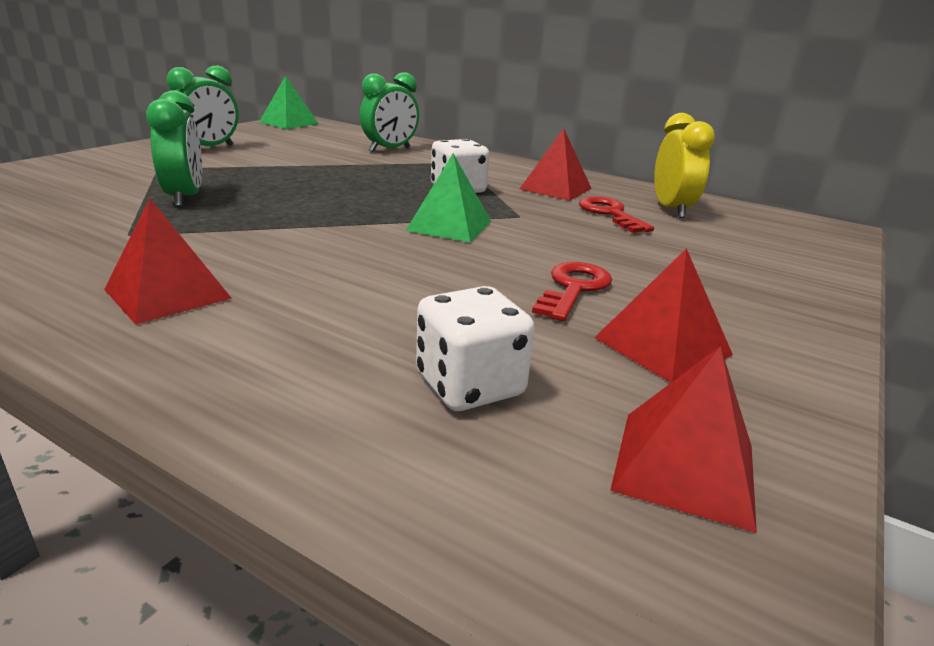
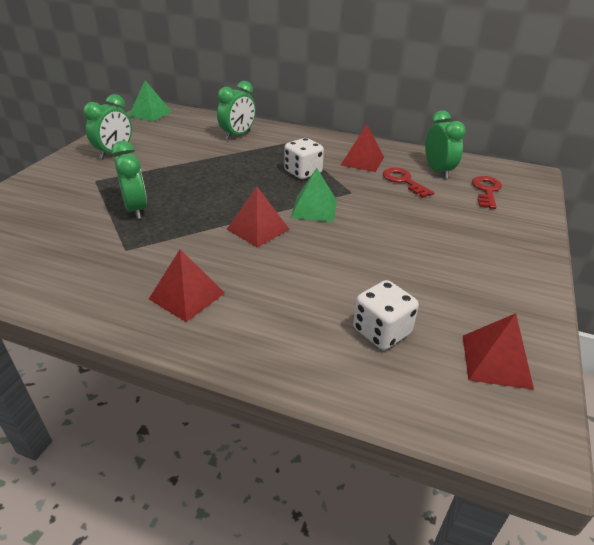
camera: 10 degrees left, 10 degrees up
(573, 289) = (406, 252): red key -> red key (486, 191)
(662, 346) = (465, 287): red pyramid -> red pyramid (258, 229)
(671, 210) = (438, 171): yellow clock -> green clock

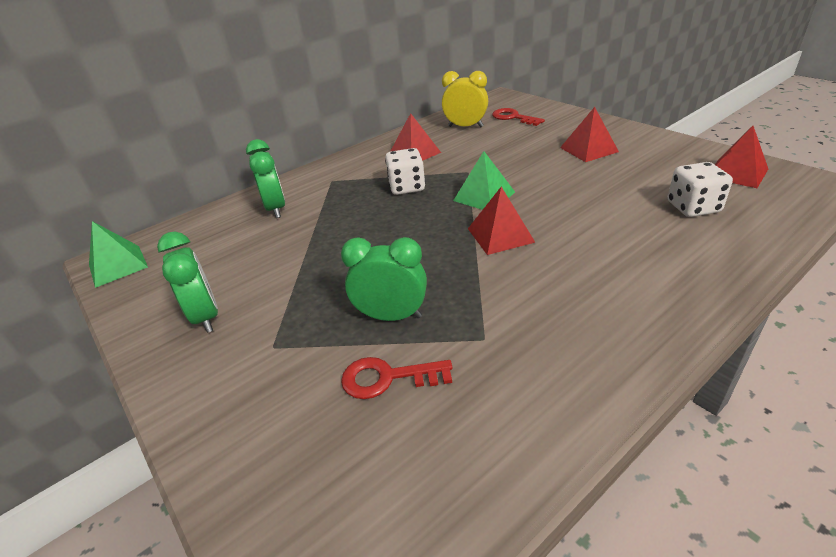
camera: 55 degrees left, 0 degrees up
(187, 295) = (604, 303): red pyramid -> red pyramid (588, 149)
(404, 181) = (470, 144): red key -> red key (388, 378)
(438, 171) = (465, 126): green clock -> yellow clock

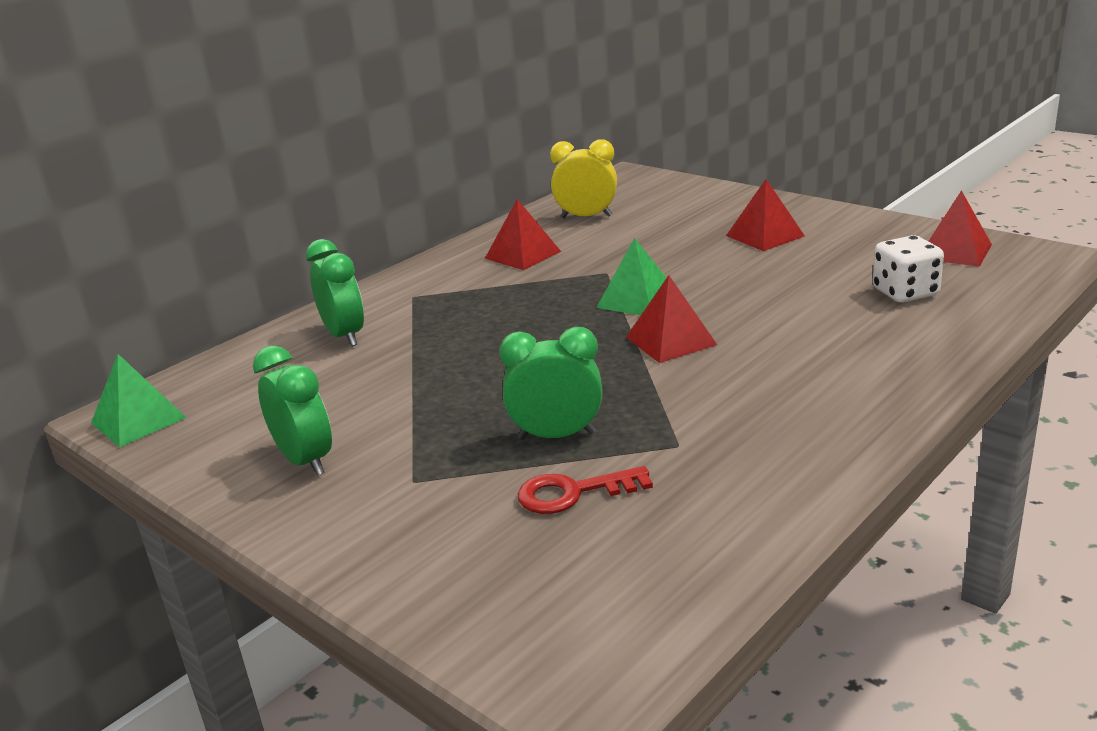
camera: 10 degrees left, 10 degrees down
(407, 187) = (526, 296): white dice -> none
(513, 117) = (652, 202): red key -> none

